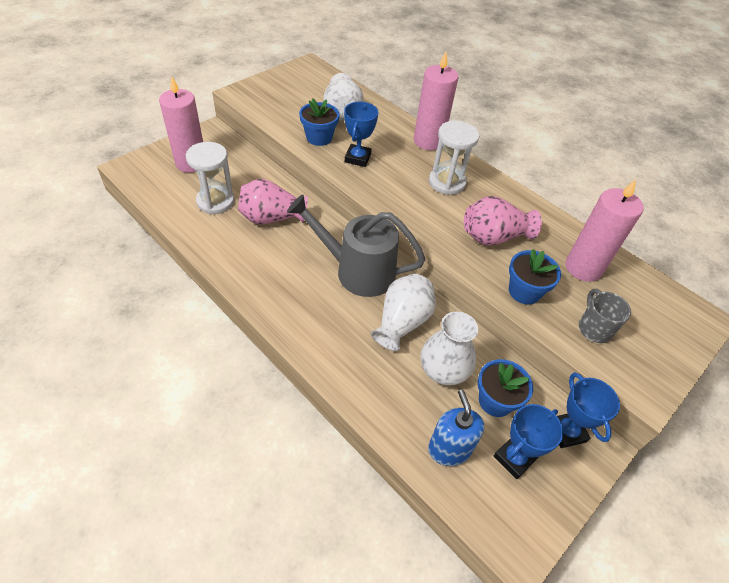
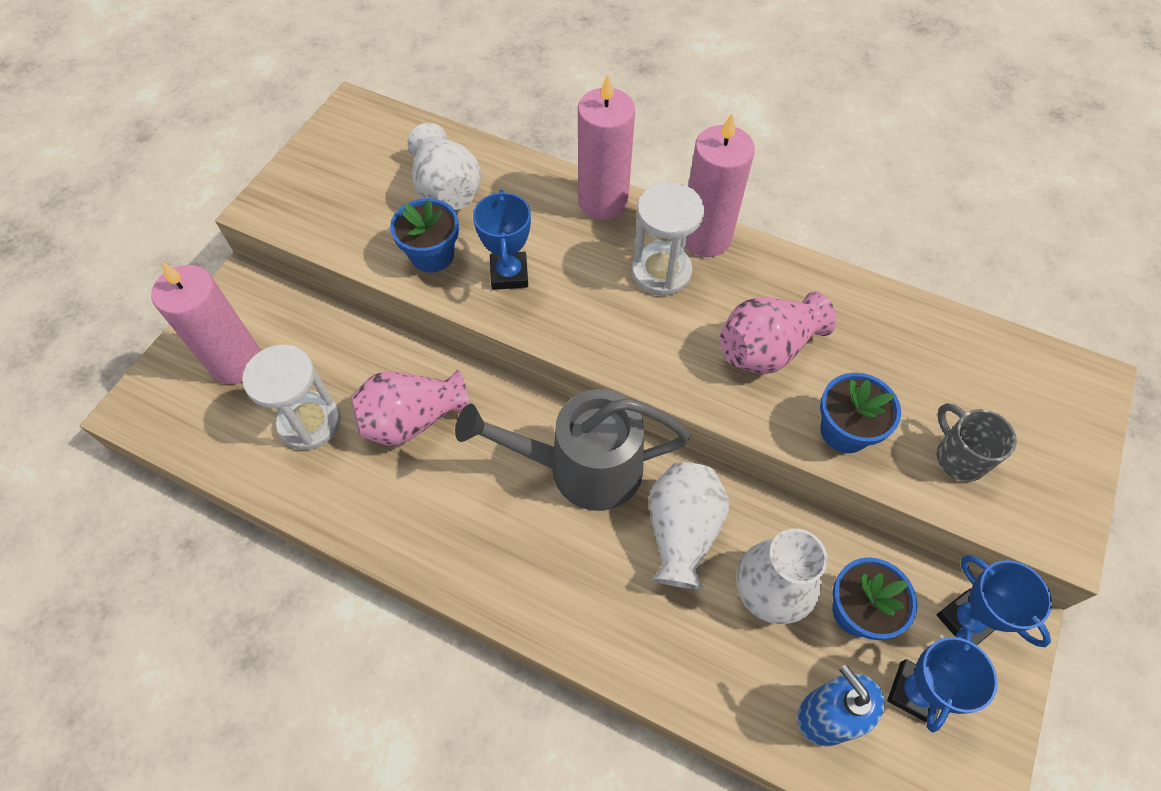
camera: 15 degrees left, 10 degrees up
(583, 268) = (908, 356): pink candle -> pink candle (705, 237)

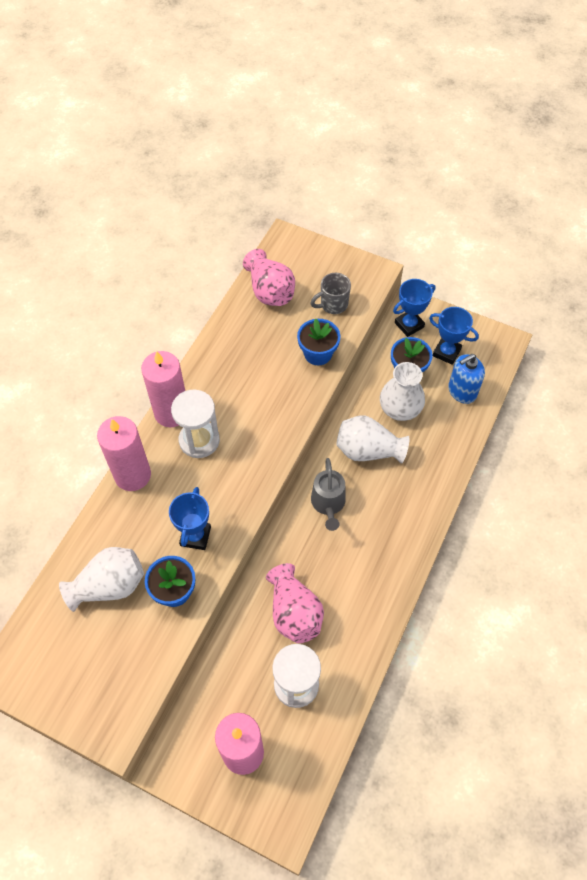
camera: 90 degrees left, 0 degrees up
(509, 274) = (195, 536): blue trophy -> blue trophy turned 75 degrees counterclockwise
(581, 468) = (328, 504): grey watering can -> grey watering can, size x0.60
(766, 349) = (262, 386): pink vase -> pink vase (270, 291)

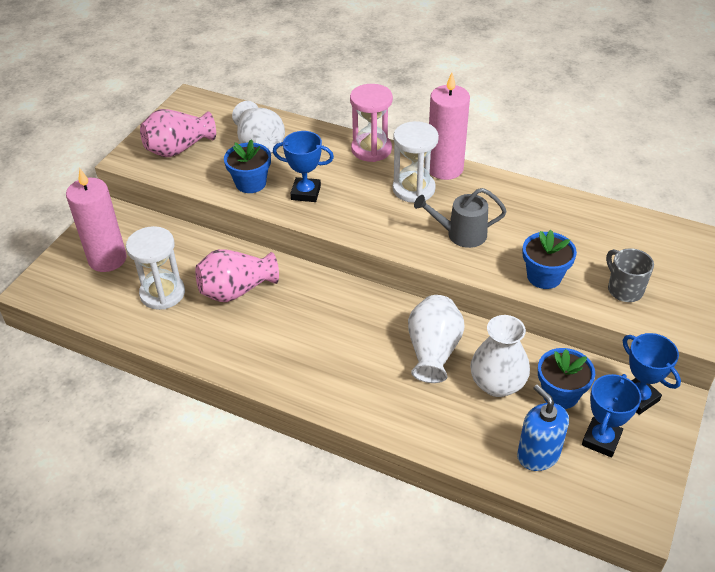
camera: 90 degrees right, 15 degrees down
(132, 475) = (371, 149): pink candle -> pink hourglass
(270, 291) = (627, 233): pink vase -> pink vase (178, 149)
(328, 504) = (360, 315): grey watering can -> grey watering can (460, 234)

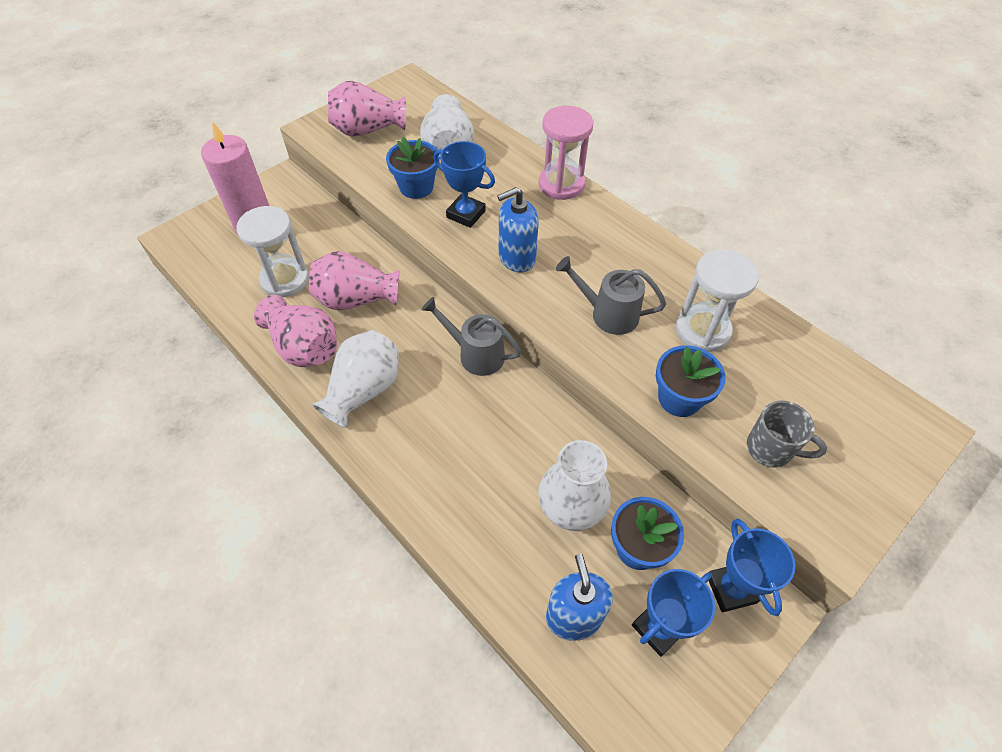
camera: 20 degrees right, 10 degrees up
(213, 340) = (304, 347): none -> pink vase
(362, 301) = (475, 354): none -> grey watering can
(367, 214) = (516, 258): none -> blue soap dispenser
(413, 189) = (583, 243): white hourglass -> white hourglass (702, 330)
(433, 351) = (520, 440): white vase -> white vase (364, 390)
(445, 168) = (630, 229): pink candle -> none
(624, 289) = (771, 449): grey mug -> grey mug turned 120 degrees clockwise

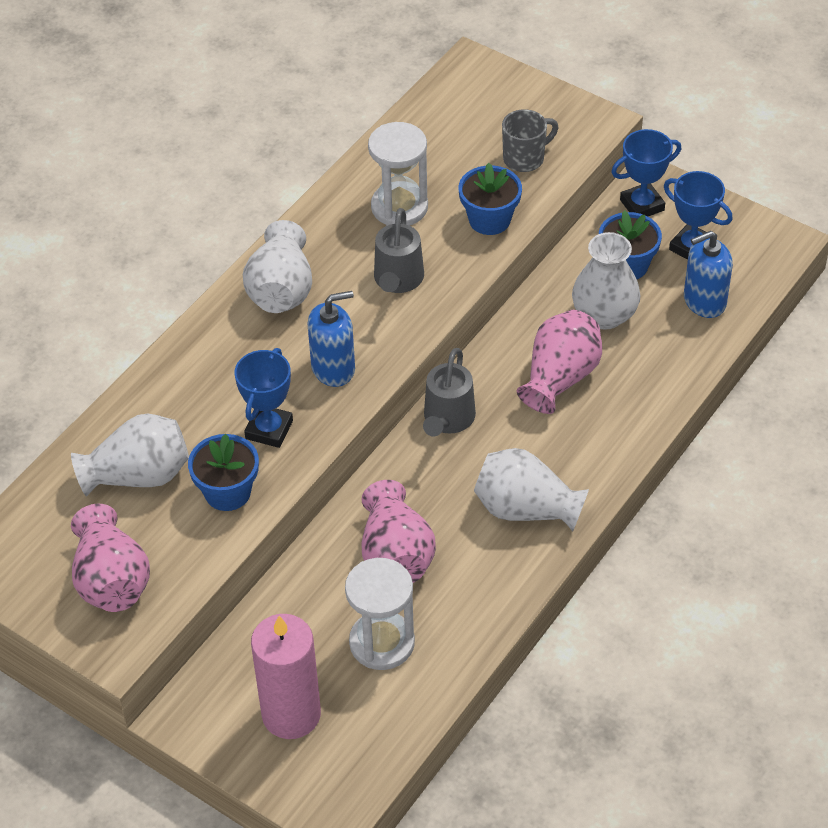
camera: 100 degrees left, 5 degrees down
(304, 347) = (484, 585): pink vase -> pink vase (560, 377)
(516, 258) = (333, 368): blue soap dispenser -> blue soap dispenser turned 75 degrees counterclockwise
(561, 184) = (193, 345): pink hourglass -> none
(609, 238) = (281, 290): none -> white vase
(771, 449) = (525, 158): grey mug -> grey mug turned 45 degrees clockwise

